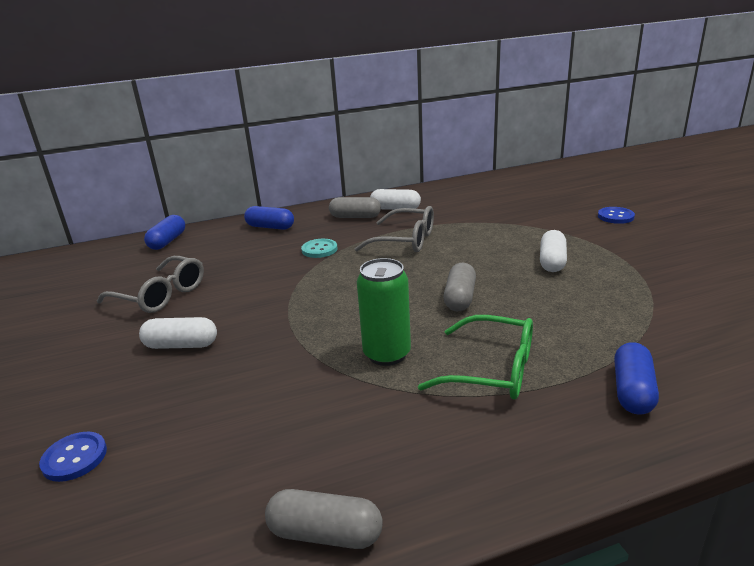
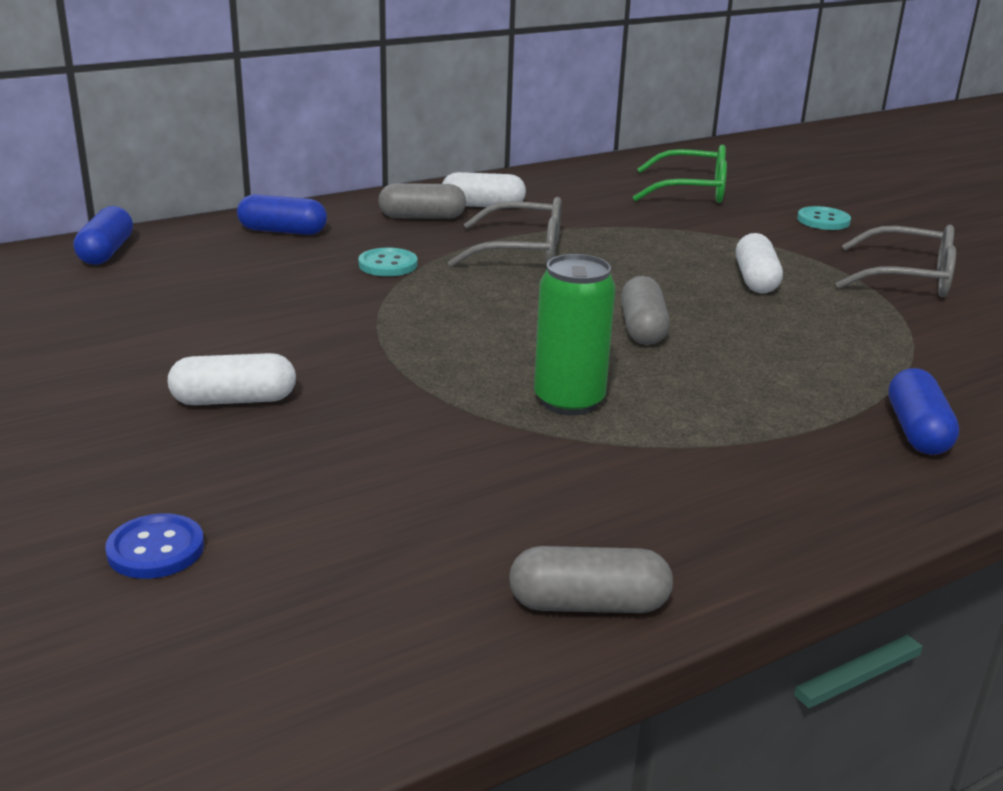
camera: 15 degrees left, 0 degrees up
(161, 295) = (150, 332): grey glasses -> grey glasses (909, 278)
(492, 370) = (728, 415): green glasses -> green glasses (692, 191)
(615, 216) = (823, 220): blue button -> turquoise button

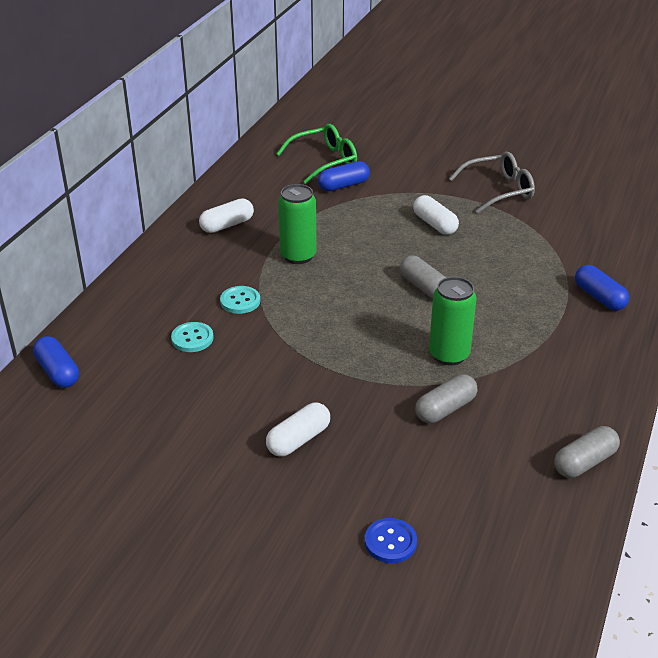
camera: 35 degrees left, 10 degrees up
(283, 231) = (140, 302): blue capsule -> blue capsule (343, 185)
(422, 217) = (205, 251): grey capsule -> grey capsule (445, 409)
(522, 252) = (298, 256): grey glasses -> green can
(823, 220) = (416, 159): turquoise button -> turquoise button (192, 338)

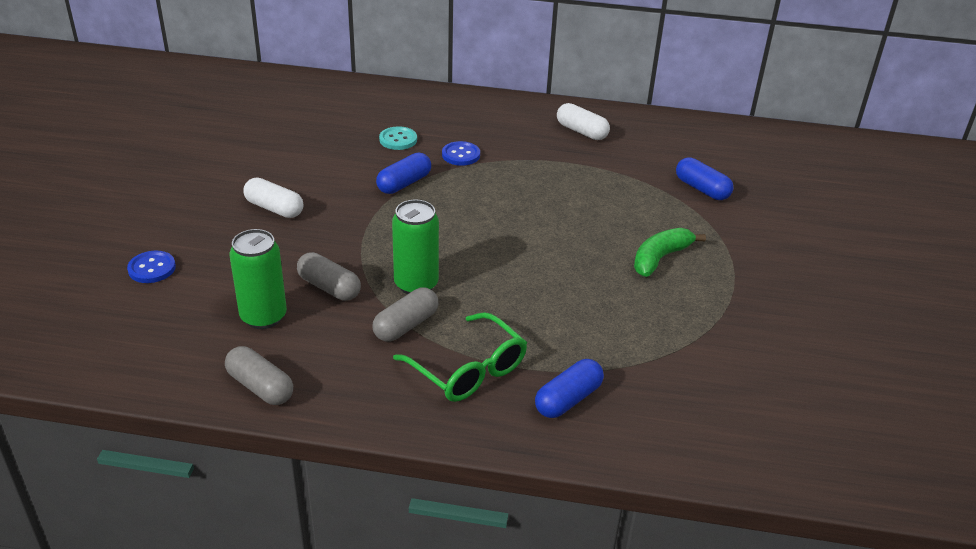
camera: 75 degrees right, 0 degrees up
(58, 372) = (339, 91): blue capsule -> blue capsule (404, 183)
(240, 301) = (461, 155): turquoise button -> blue button
(298, 256) = (549, 176): green can -> green can (263, 317)
(324, 161) = (745, 171): green glasses -> green glasses (468, 370)
(424, 287) = (529, 259): grey capsule -> grey capsule (406, 325)
(434, 224) = (660, 258): white capsule -> green banana
(499, 190) = (772, 305): grey glasses -> none

